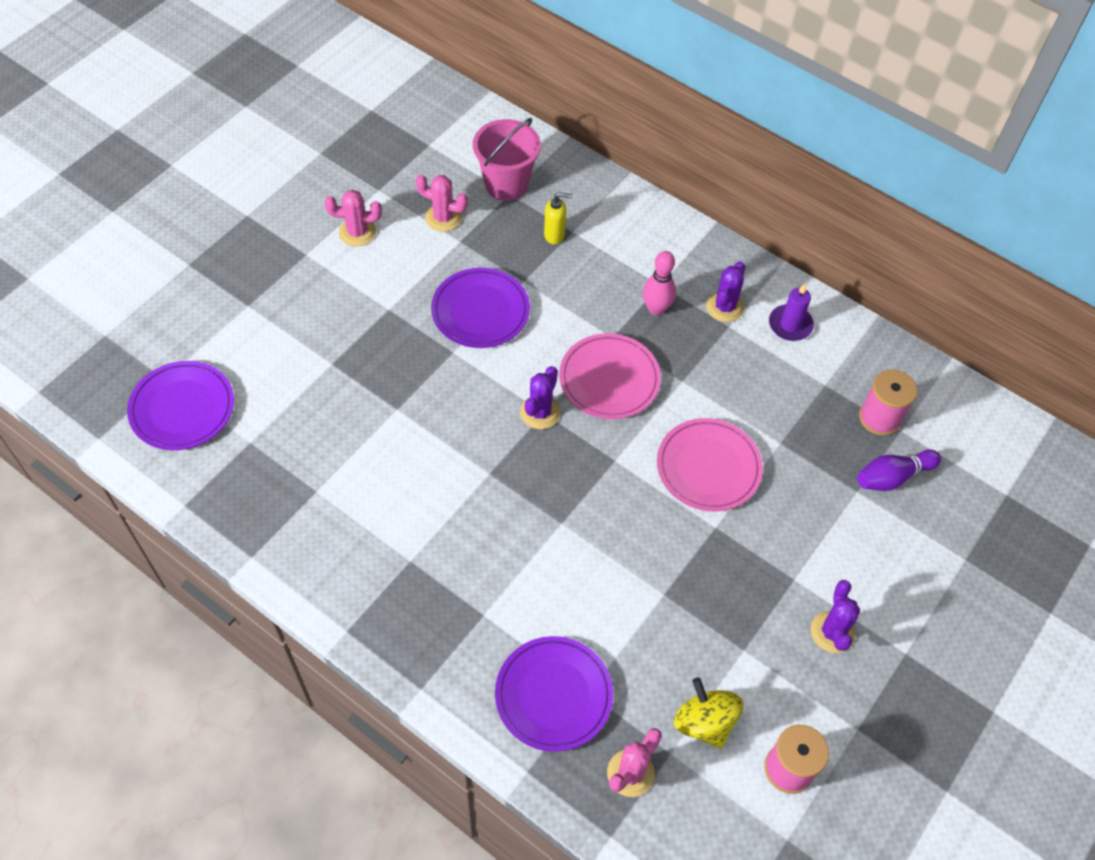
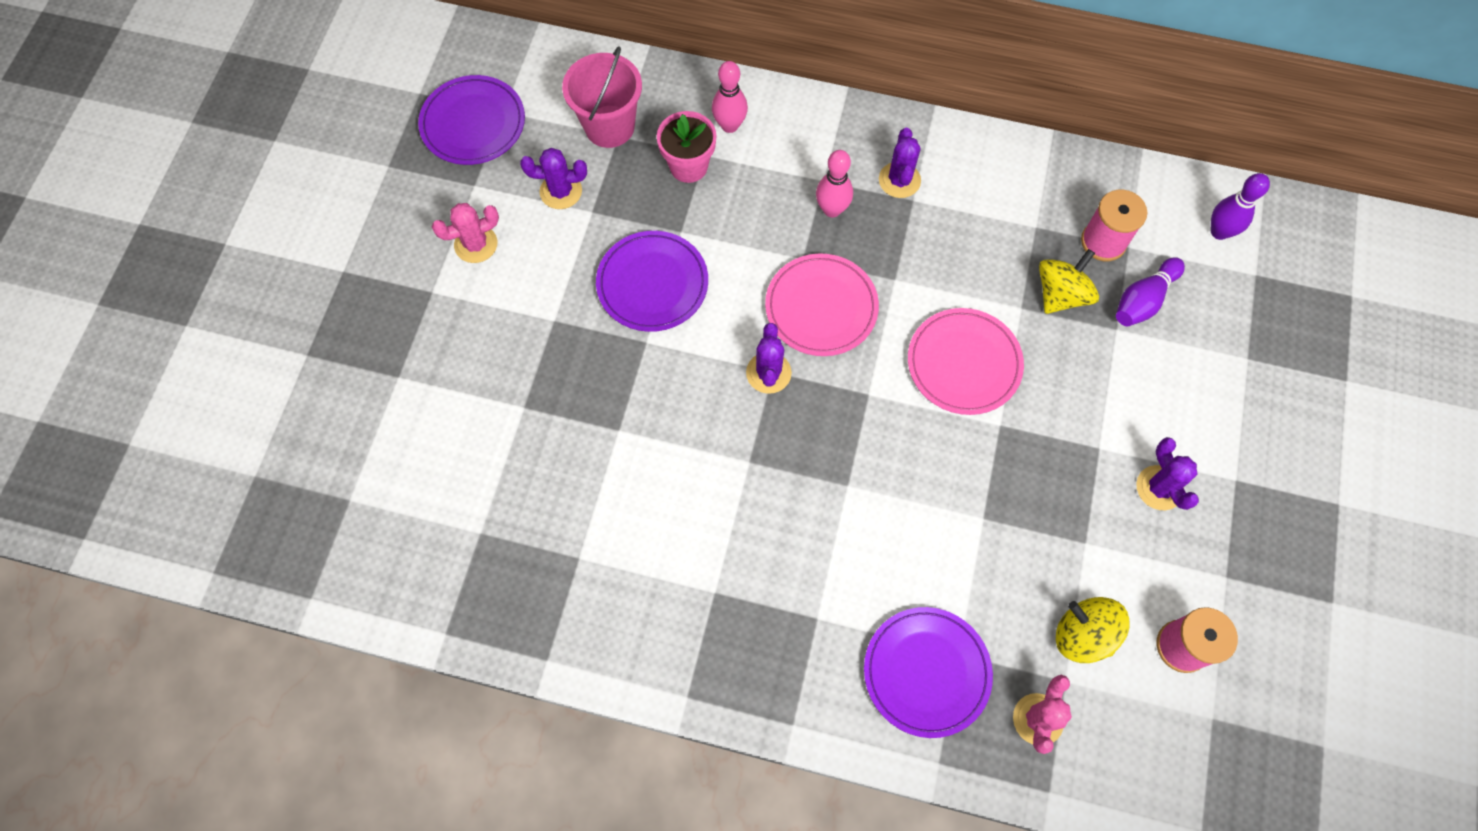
camera: 20 degrees left, 10 degrees up
(182, 408) = (386, 525): purple plate -> purple plate (473, 123)
(443, 217) = (561, 191): pink cactus -> purple cactus
(554, 235) = (688, 166): yellow soap dispenser -> pink flower pot
(604, 217) = (729, 125): none -> pink bowling pin
(790, 325) = (972, 174): purple candle -> none
(821, 445) = (1061, 294): none -> yellow spinning top
(989, 448) = (1219, 232): none -> purple bowling pin

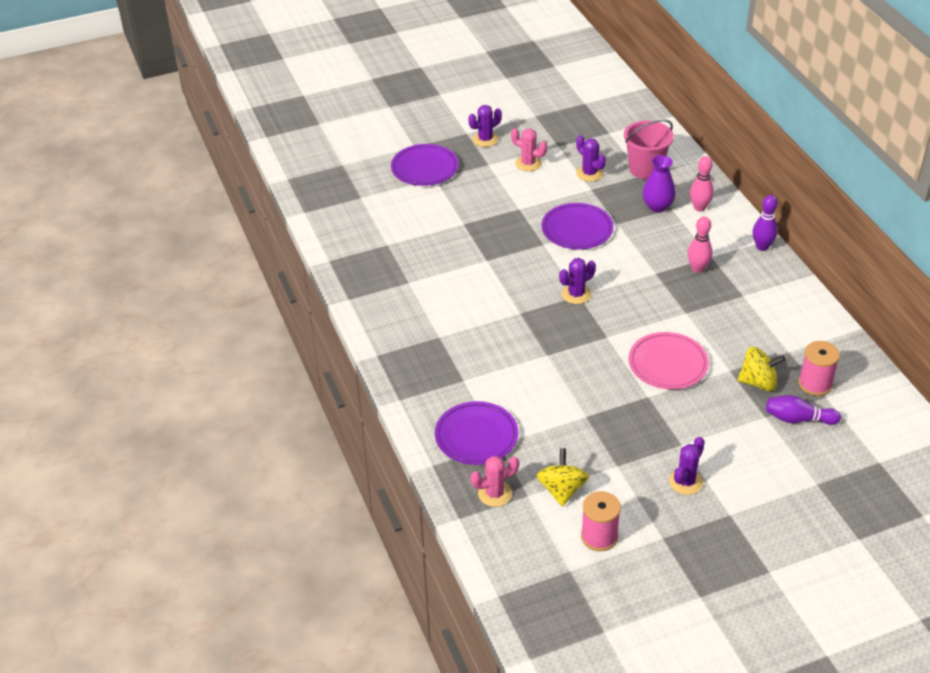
camera: 55 degrees right, 25 degrees down
(473, 123) = (590, 127): purple plate -> purple plate (424, 168)
(688, 166) = (657, 206): pink flower pot -> purple vase
(821, 307) = (635, 294): pink plate -> none
(899, 180) = (748, 284): purple cactus -> purple cactus (485, 139)
(1219, 232) = (887, 432): purple bowling pin -> purple bowling pin (762, 247)

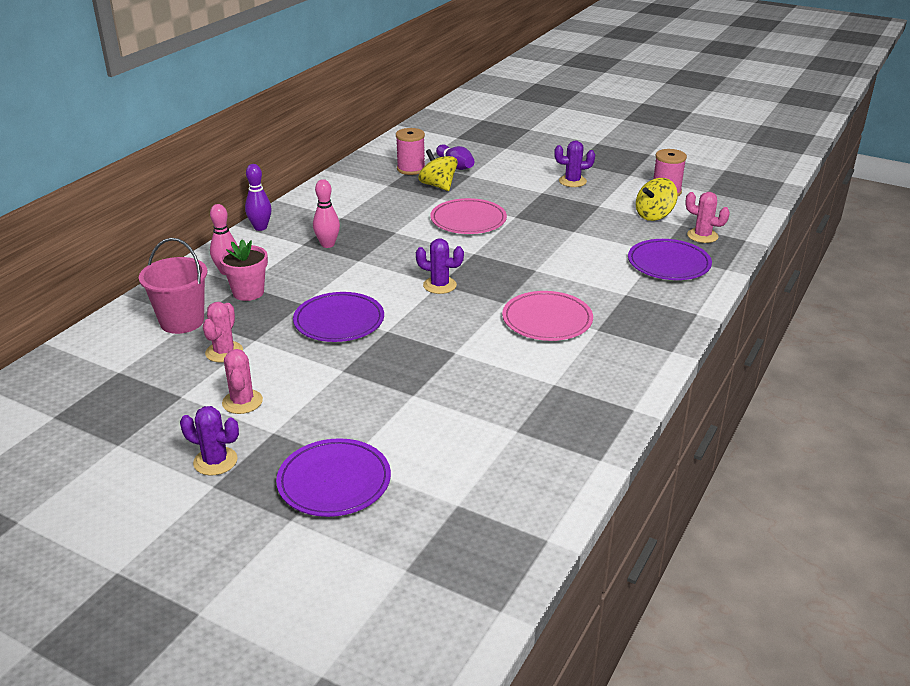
camera: 130 degrees left, 10 degrees down
(476, 320) = (547, 320): none -> pink plate
(589, 173) = (224, 352): purple cactus -> pink cactus
(657, 206) = (248, 292): purple vase -> pink flower pot

